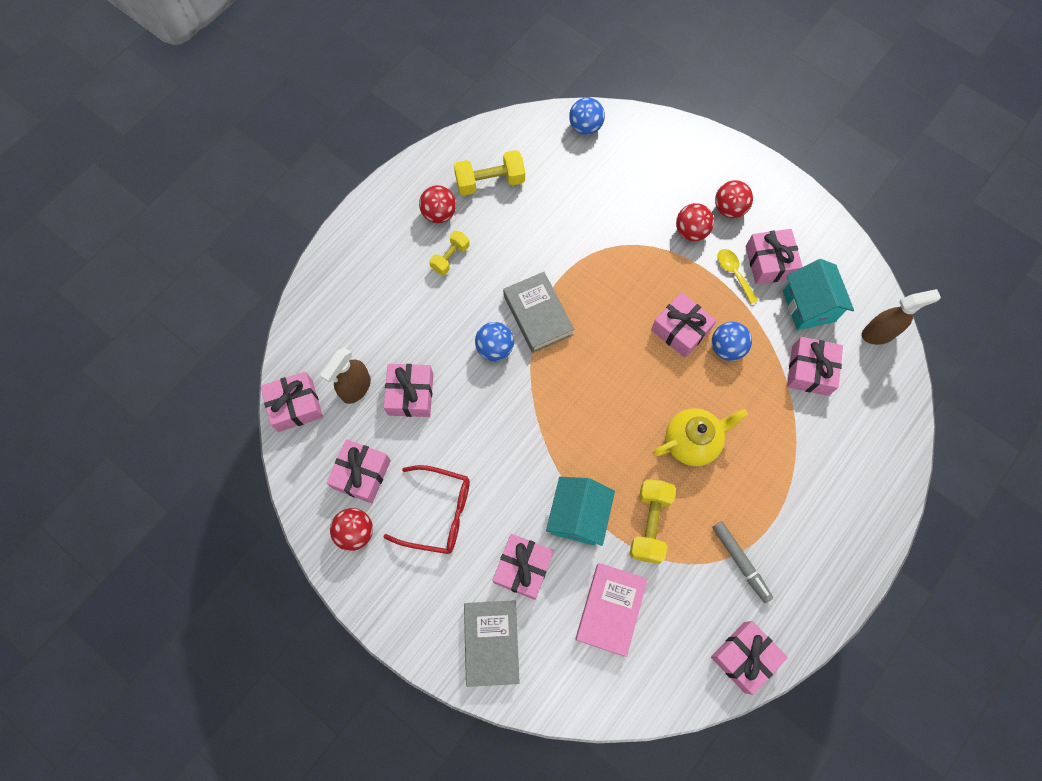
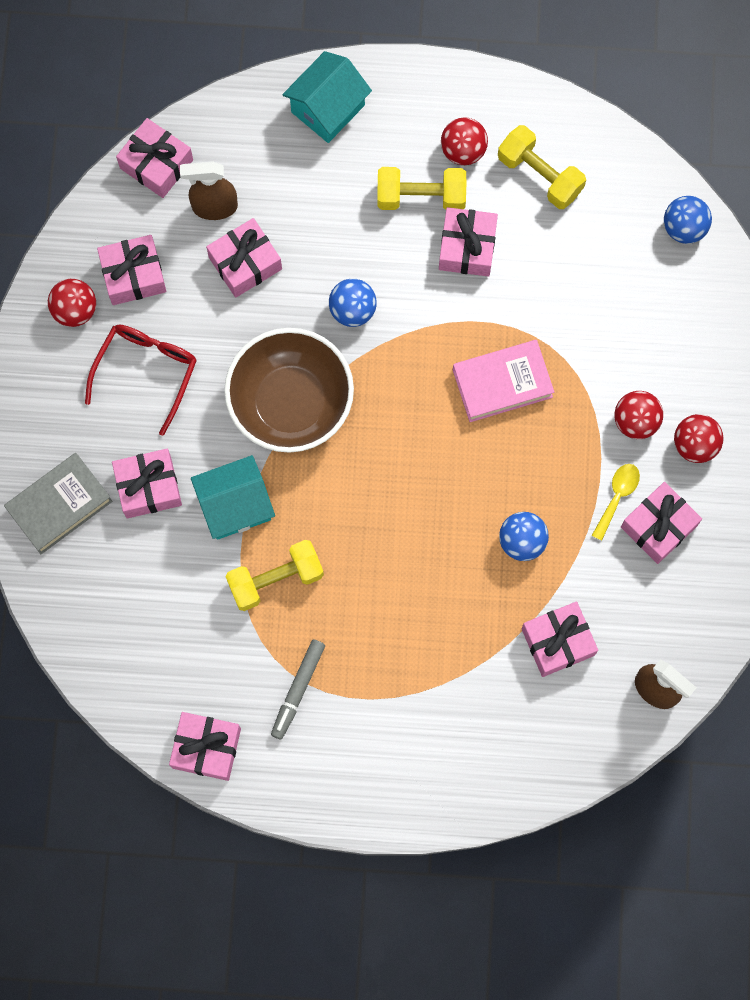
camera: 55 degrees right, 5 degrees up
(438, 513) = (146, 372): red glasses -> red glasses turned 135 degrees counterclockwise
(450, 257) = (421, 197): yellow dumbbell -> yellow dumbbell, size x1.57
(530, 430) = (291, 402): none -> brown bowl
(538, 315) = (420, 327): grey book -> none
(610, 609) = (165, 594): pink book -> pink book (502, 383)
(680, 330) = (508, 481): pink gift -> pink gift (467, 247)
(692, 441) = (391, 568): yellow teapot -> none
(808, 306) = (635, 598): turquoise house -> turquoise house (328, 108)

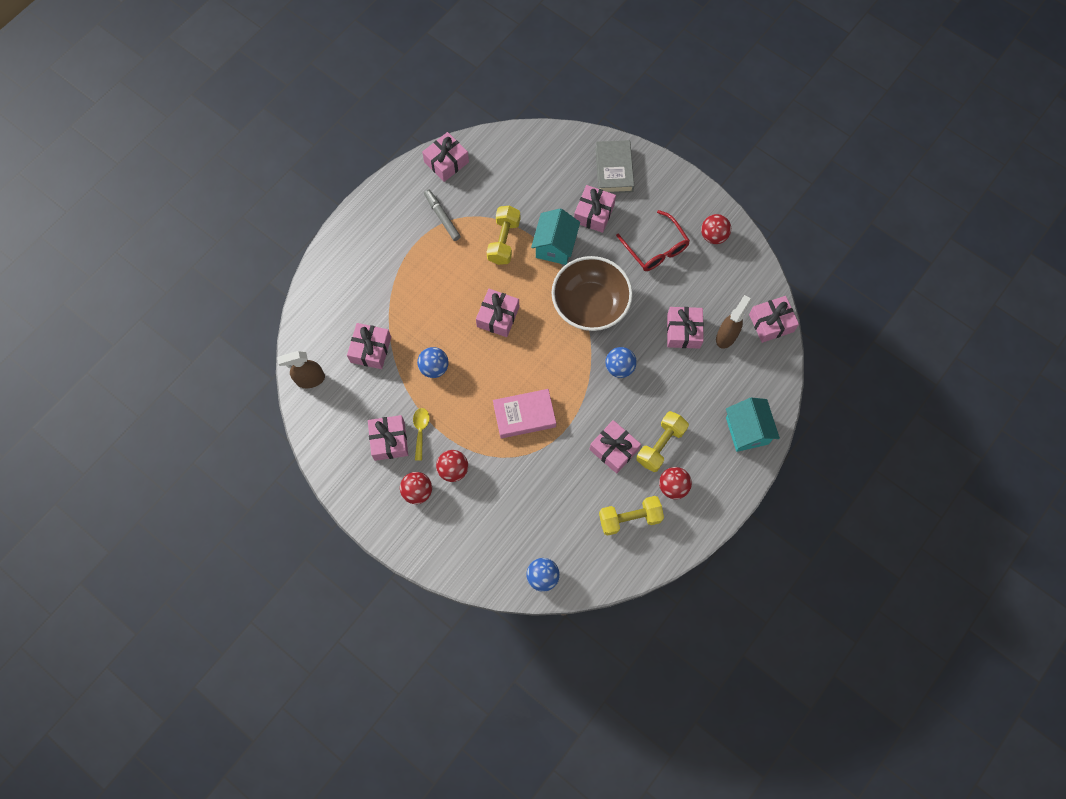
camera: 125 degrees right, 5 degrees down
(133, 275) = (714, 274): pink gift -> pink gift (498, 317)
(502, 383) = (524, 415): pink book -> pink book turned 60 degrees clockwise
(617, 497) = (420, 431): yellow spoon -> yellow spoon turned 150 degrees counterclockwise

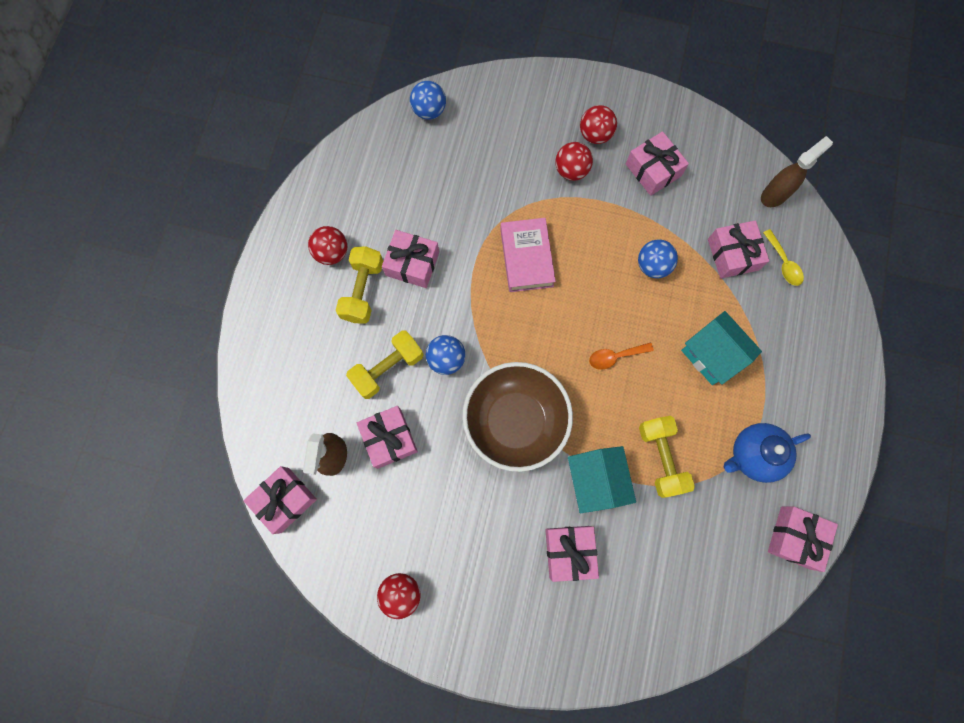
camera: 155 degrees right, 5 degrees up
(420, 431) = (627, 194): yellow spoon -> yellow spoon (783, 263)
(442, 217) = (753, 455): grey marker -> blue teapot
(498, 317) = (615, 356): pink gift -> orange spoon
(524, 415) = (526, 257): pink book -> pink book turned 60 degrees counterclockwise
(614, 170) = (574, 634): grey book -> none
(629, 518) = (365, 201): yellow dumbbell -> yellow dumbbell (388, 368)
(655, 248) = (468, 538): red glasses -> none
(747, 430) = (271, 350): turquoise house -> turquoise house (711, 355)

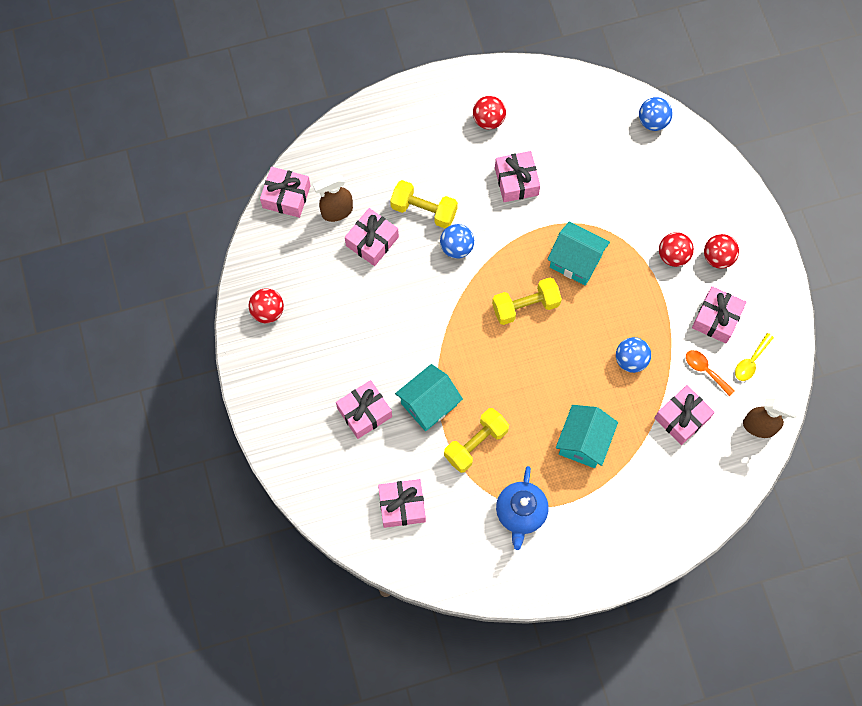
camera: 60 degrees right, 5 degrees down
(363, 291) = (472, 159): yellow dumbbell -> yellow dumbbell (525, 306)
(515, 421) = (439, 322): brown bowl -> none
(526, 257) = (575, 261): pink book -> turquoise house
(615, 356) = (536, 369): orange spoon -> orange spoon (705, 370)
(753, 455) = (520, 513): blue teapot -> blue teapot turned 120 degrees counterclockwise
(783, 263) = (700, 462): yellow spoon -> yellow spoon (751, 361)
(795, 537) = (474, 575): pink gift -> pink gift (402, 506)

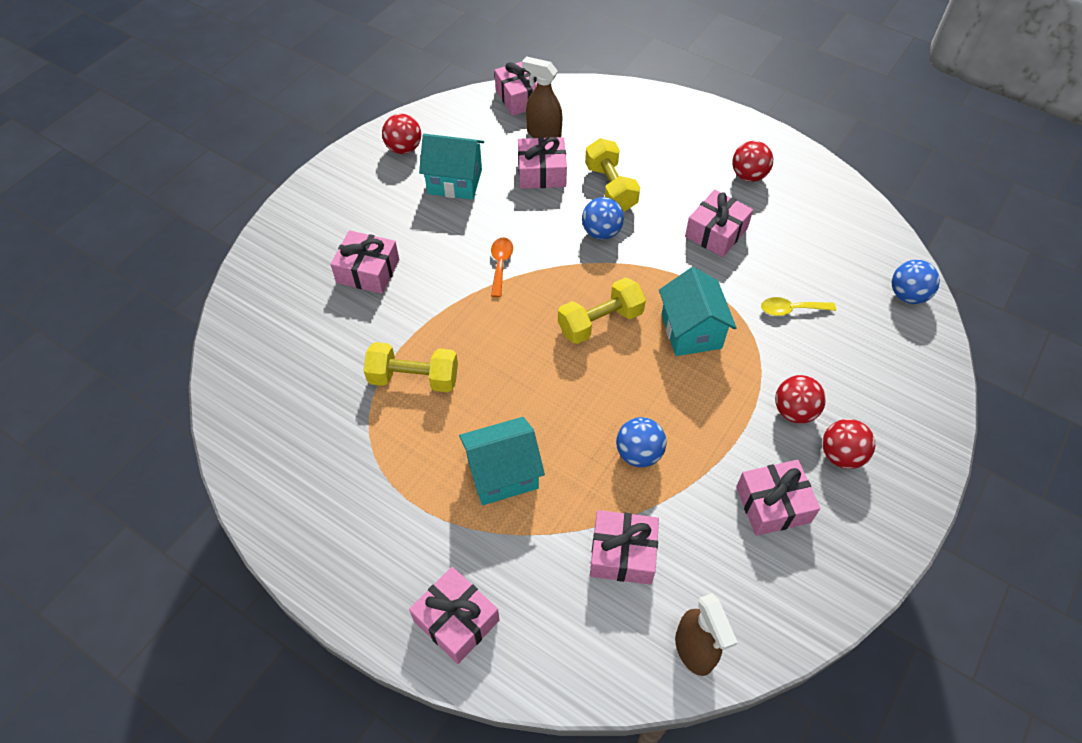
camera: 50 degrees right, 15 degrees down
(402, 506) = (293, 361): pink gift -> pink gift (456, 620)
(429, 404) = (421, 313): turquoise house -> turquoise house (455, 181)
(520, 513) = (369, 470): blue teapot -> none
(525, 306) = (600, 322): yellow dumbbell -> yellow dumbbell turned 60 degrees counterclockwise
(705, 370) = (702, 537): orange spoon -> orange spoon (500, 265)
(751, 361) = (763, 579): yellow spoon -> yellow spoon (791, 309)

